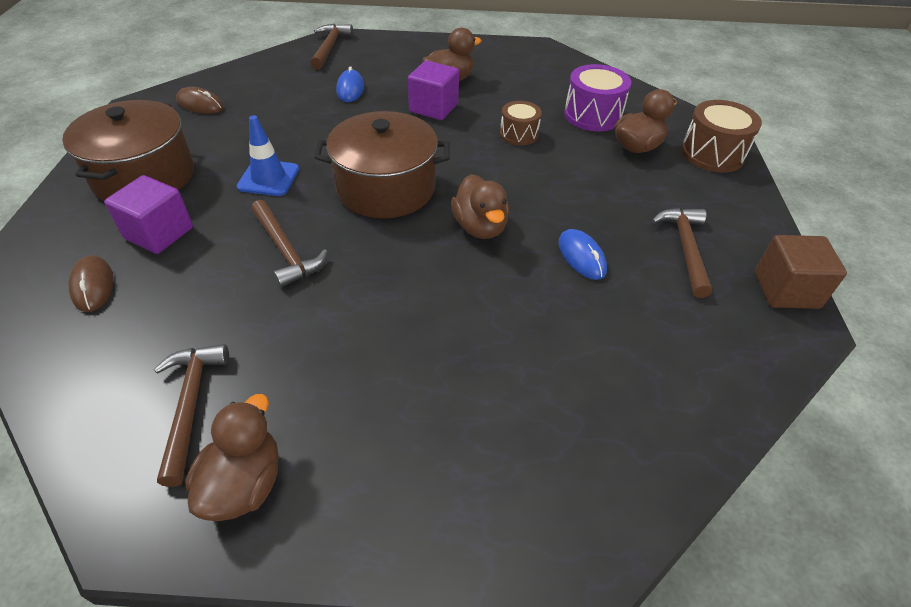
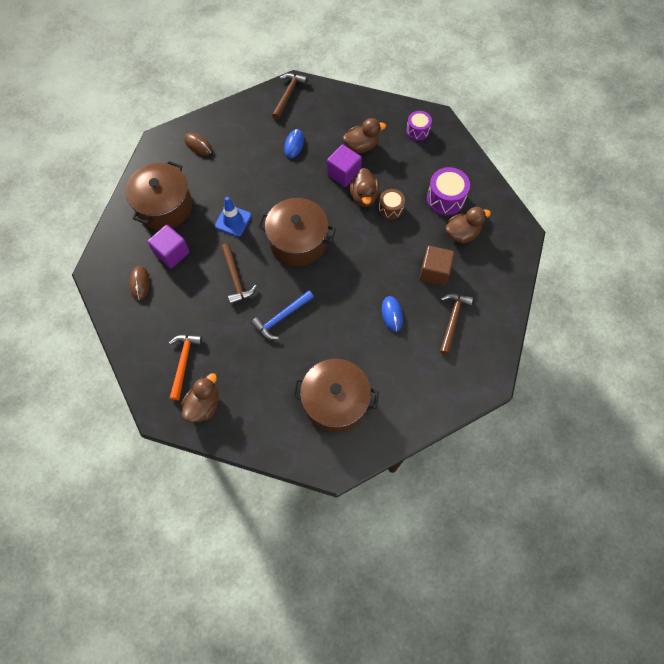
camera: 15 degrees right, 20 degrees up
(191, 405) = (184, 362): brown hammer -> orange hammer
(385, 293) = (281, 317): none -> blue hammer
(480, 227) = (343, 282): brown duck -> brown duck (364, 196)
(520, 60) = (417, 130): none -> purple drum
(537, 415) = (335, 401): none -> brown pot
(712, 154) = (507, 249): brown drum -> none
(786, 290) = (493, 359): brown cube -> brown cube (434, 272)

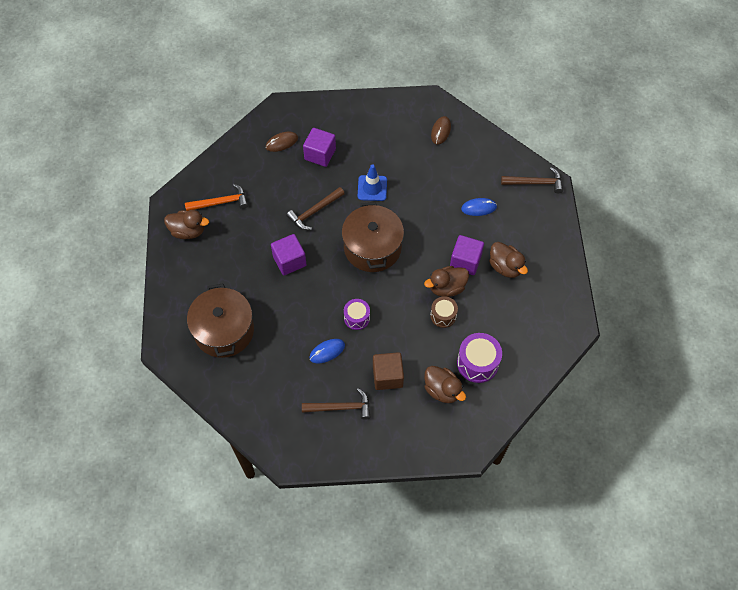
camera: 70 degrees right, 5 degrees down
(164, 206) = (364, 131): brown pot -> none
(281, 317) = (289, 261): blue hammer -> purple cube
(417, 130) = (550, 313): purple drum -> purple drum (357, 318)

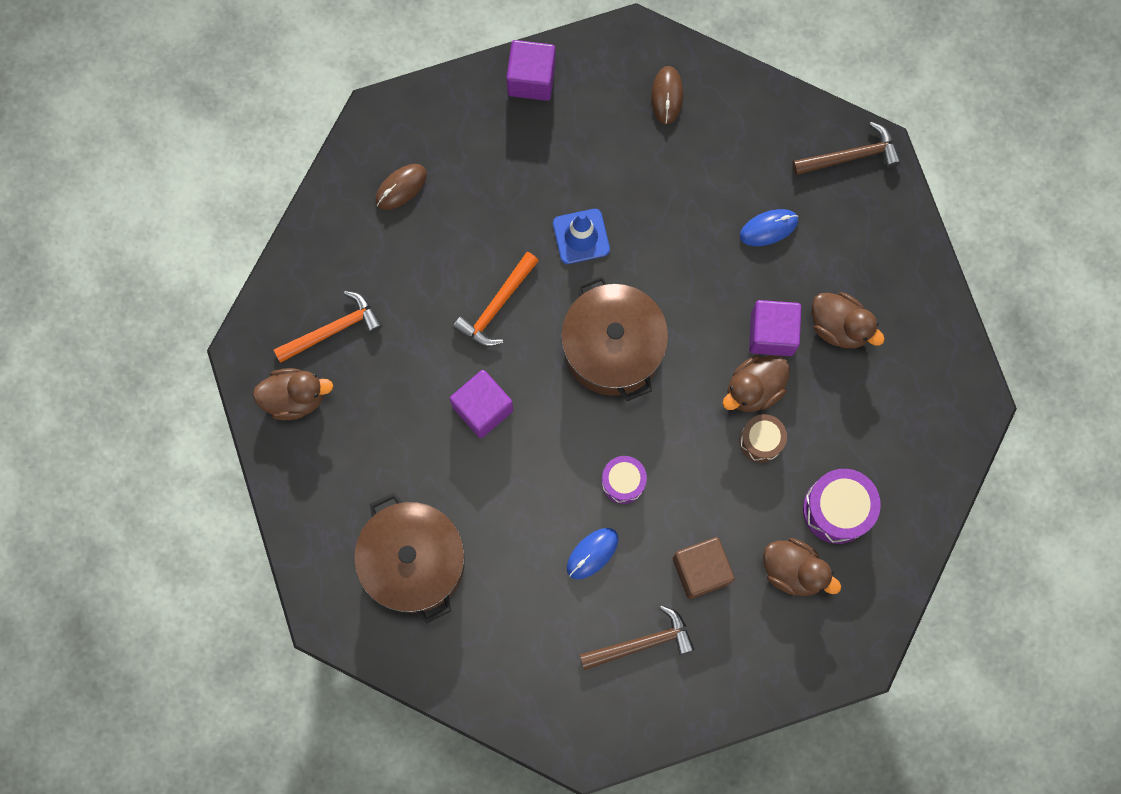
camera: 15 degrees left, 15 degrees up
(314, 211) = (496, 306): brown hammer -> orange hammer
(320, 154) = (473, 193): purple cube -> purple cube (531, 79)

